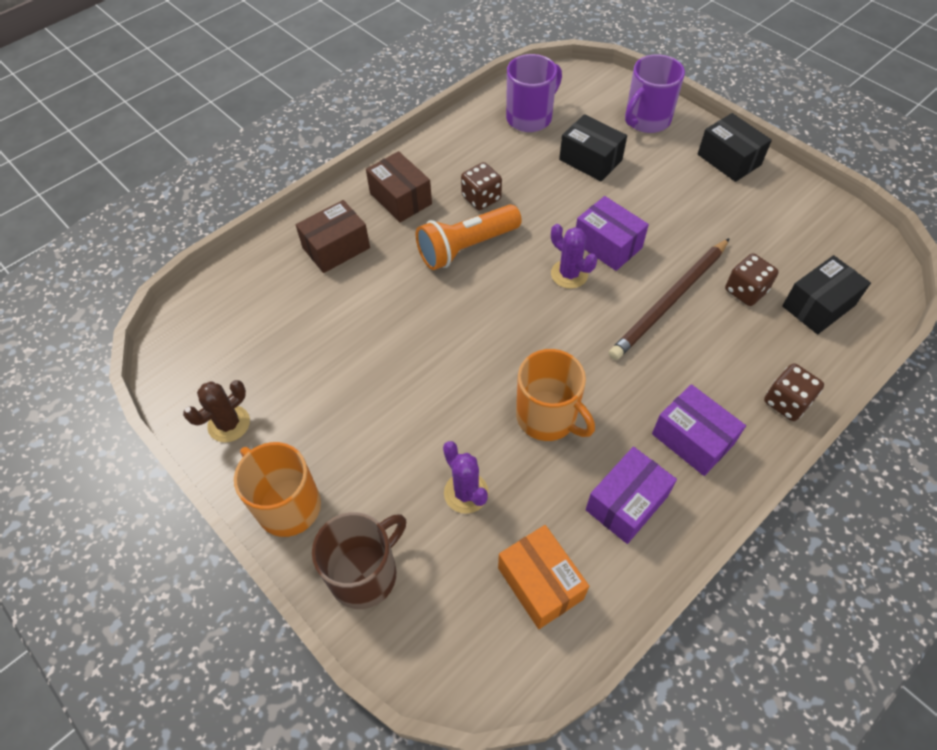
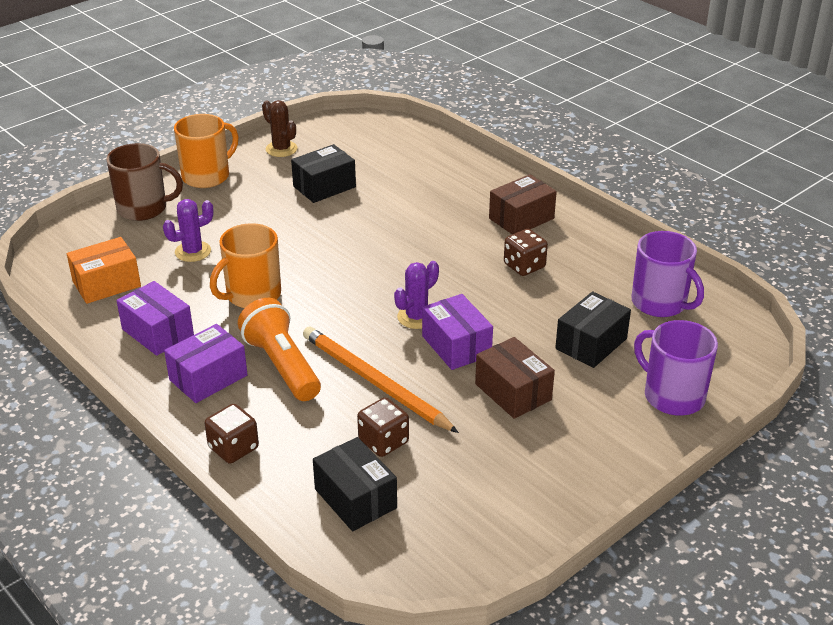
camera: 90 degrees right, 20 degrees down
(336, 248) = (456, 186): brown box -> brown box (513, 392)
(365, 574) = (143, 208): brown mug -> brown mug turned 45 degrees counterclockwise
(466, 247) = (455, 256): orange flashlight -> orange flashlight (282, 365)
(607, 245) = (456, 346): purple box -> purple box turned 75 degrees counterclockwise
(669, 301) = (374, 382): brown pencil -> orange pencil
(729, 159) = (604, 461): black box -> black box (324, 187)

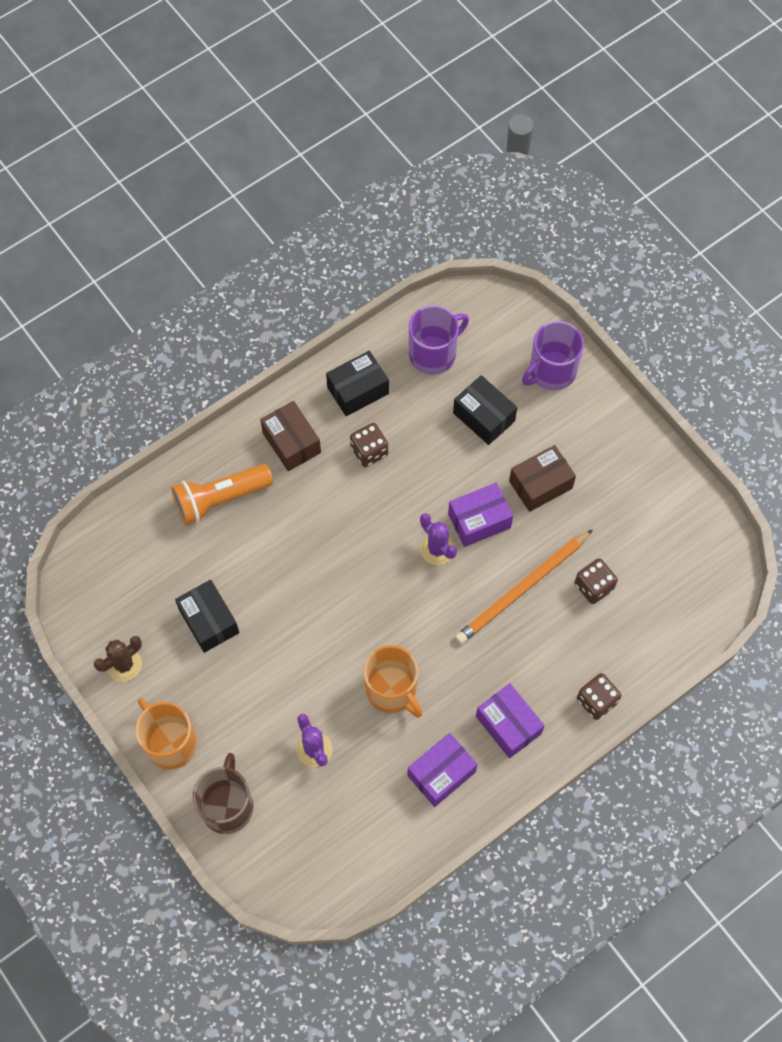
camera: 85 degrees left, 30 degrees up
(106, 284) = (361, 829): orange box -> none
(282, 365) = (496, 663): orange flashlight -> orange flashlight (220, 499)
(355, 498) = (654, 610): black box -> black box (358, 390)

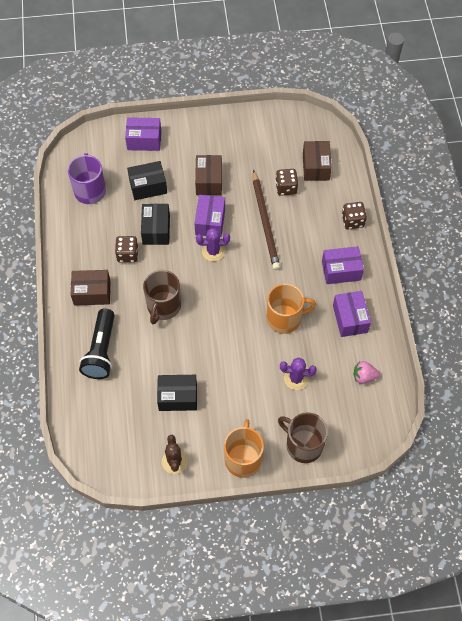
camera: 60 degrees left, 5 degrees down
(170, 742) = (243, 459): orange mug -> orange mug turned 105 degrees clockwise
(220, 499) = (101, 351): orange flashlight -> black flashlight
(322, 535) = (163, 306): none -> brown mug
(358, 390) = (84, 241): black box -> black box (156, 230)
(366, 834) = (364, 376): none -> pink strawberry
(522, 589) = (265, 222): orange pencil -> brown pencil
(551, 371) = (144, 140): purple mug -> purple box
(654, 607) = (316, 167): none -> brown box

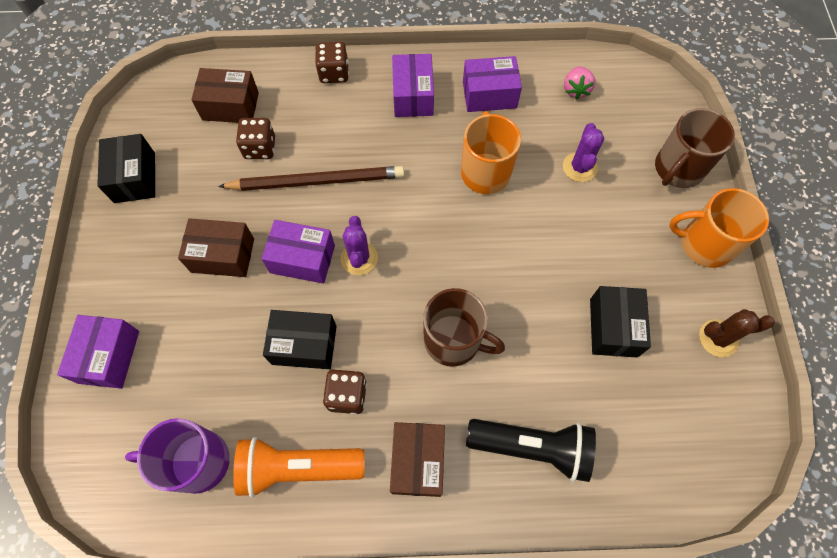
camera: 85 degrees left, 5 degrees up
(88, 236) = (298, 467): none -> orange flashlight
(148, 186) = (212, 354): black box -> black box (134, 177)

